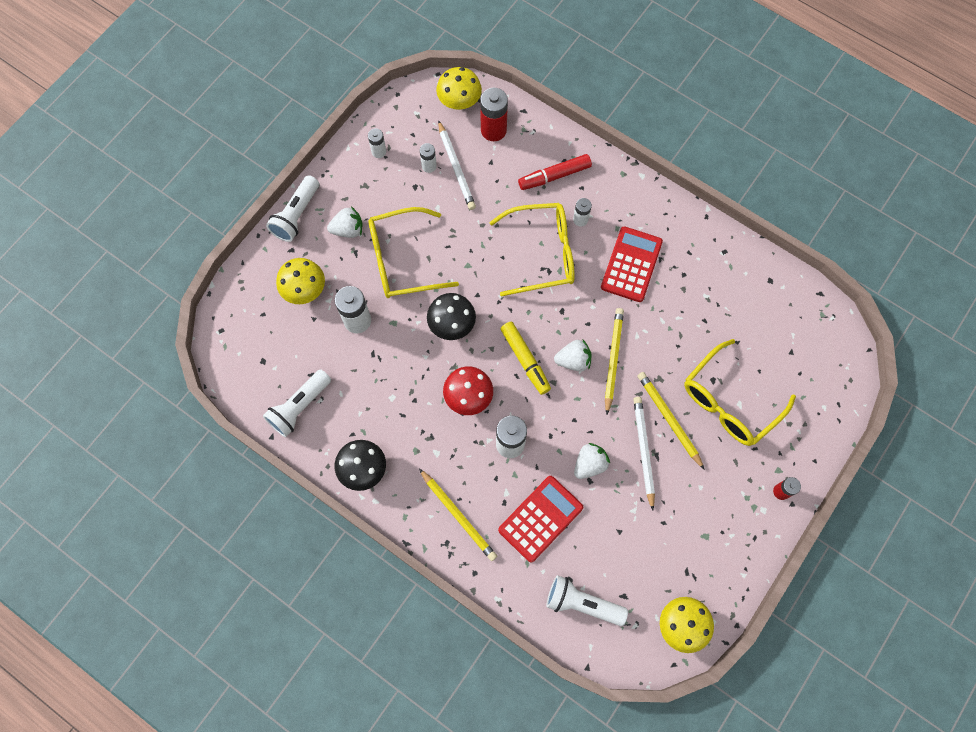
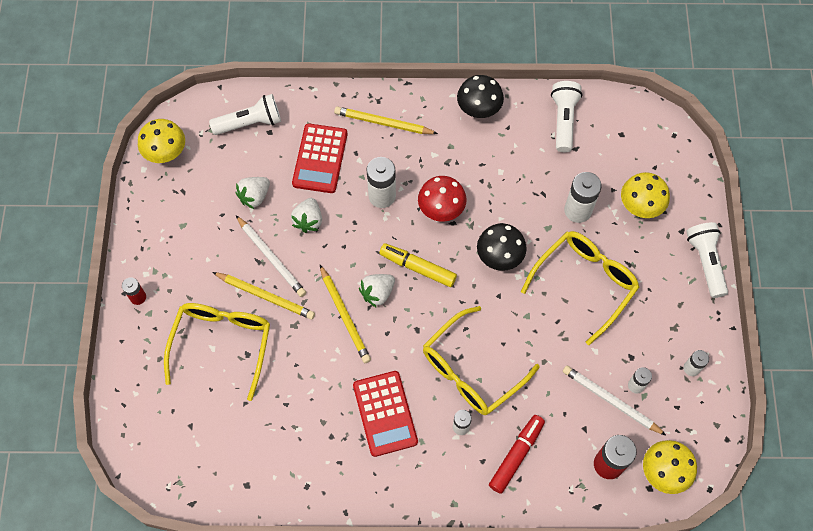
camera: 145 degrees right, 5 degrees down
(348, 230) = (652, 279): white strawberry -> white strawberry (254, 196)

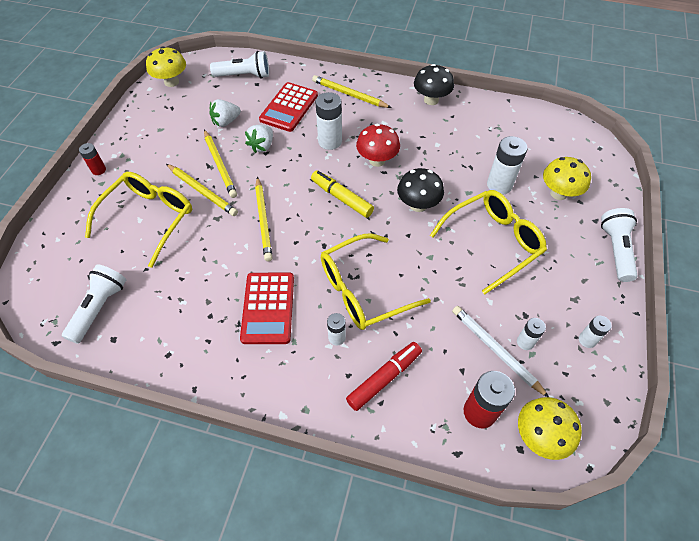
camera: 15 degrees right, 10 degrees down
(271, 258) = (220, 165): white pencil -> yellow pencil
(377, 293) = (299, 209): white strawberry -> none
(563, 120) = (502, 120): white flashlight -> white flashlight (99, 308)

